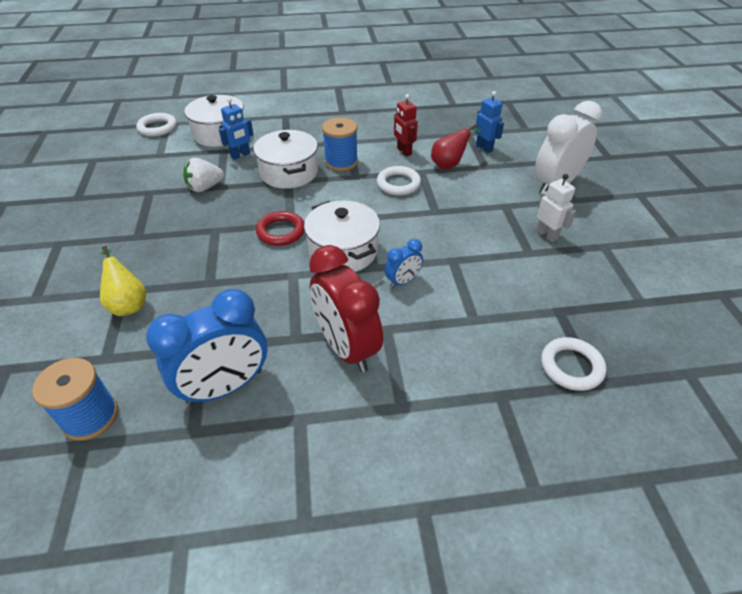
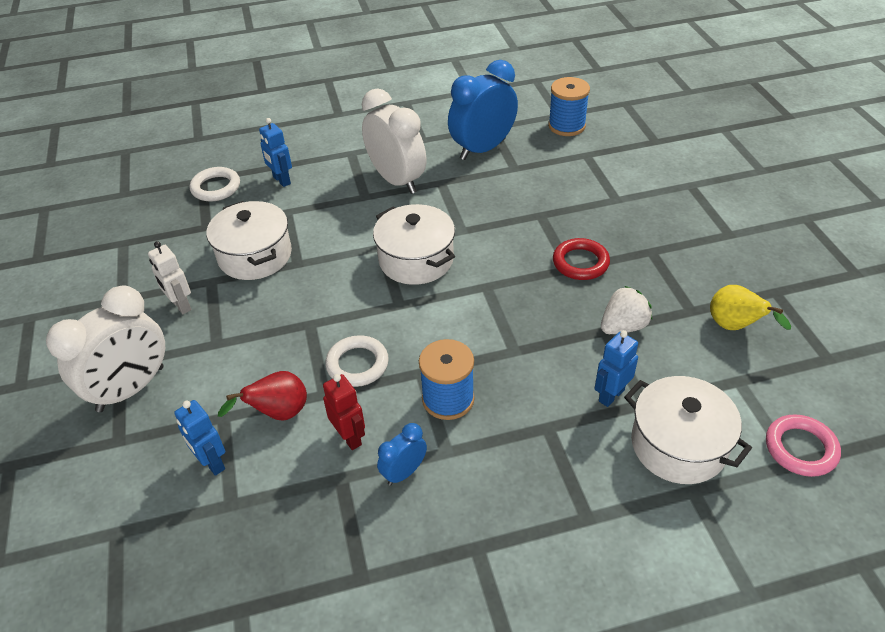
camera: 175 degrees right, 0 degrees up
(128, 304) = (602, 190): yellow pear -> yellow pear (735, 327)
(157, 128) = (800, 448): white ring -> pink ring
(281, 231) = (493, 274): red ring -> red ring (580, 263)
(289, 173) = (520, 367): white pot -> white pot (255, 256)
(346, 347) = (397, 180): red clock -> white clock
(403, 281) = (350, 236): blue clock -> blue clock (404, 472)
(490, 367) = (281, 180): none -> blue robot

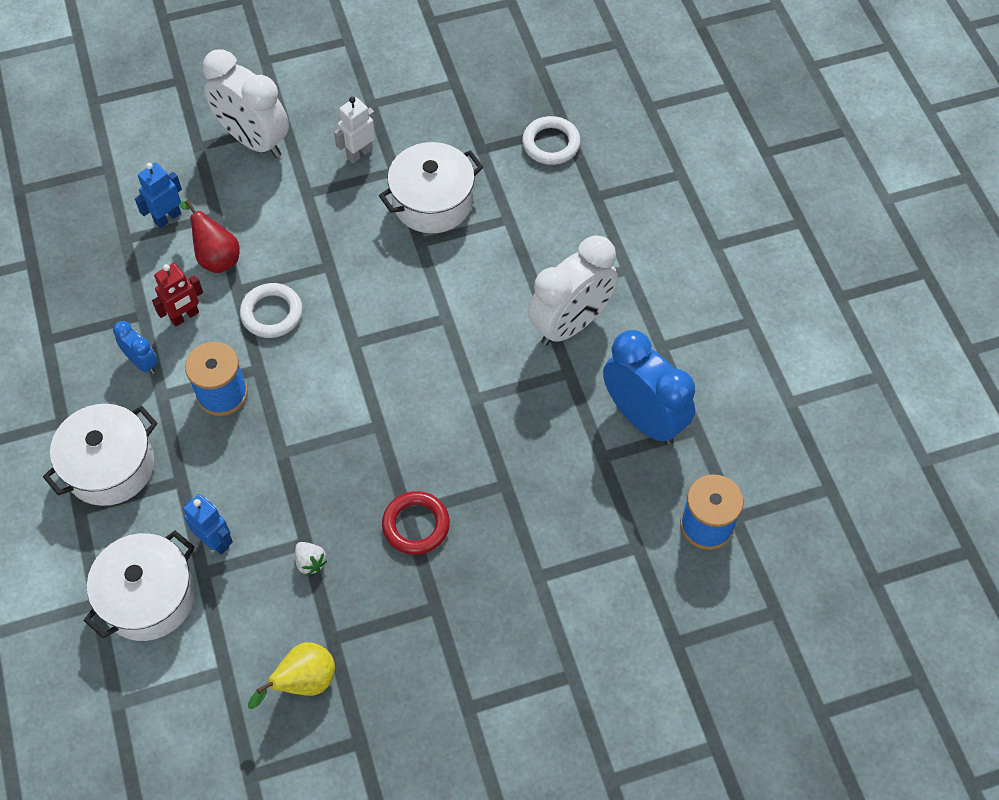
camera: 85 degrees right, 15 degrees up
(281, 180) = (566, 204): blue robot -> none
(416, 260) = (423, 354): white pot -> white pot (110, 466)
(623, 326) = (310, 562): white strawberry -> white strawberry, size x0.62
(800, 448) = (133, 714): pink ring -> none

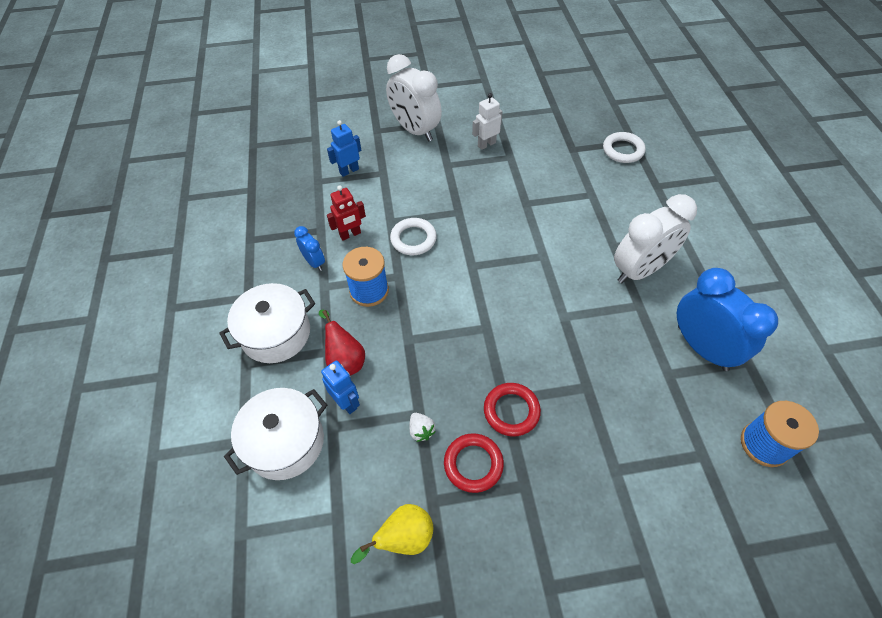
camera: 10 degrees right, 5 degrees down
(216, 257) = (379, 198): red pear -> red pear (345, 360)
(375, 592) = (473, 464): none -> red ring
(432, 202) = (536, 178): white pot -> none

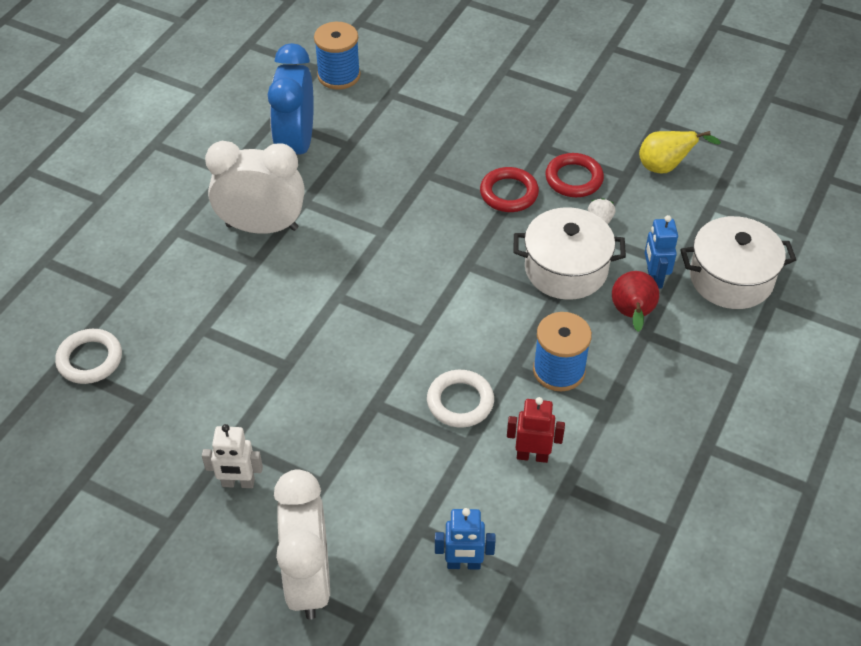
camera: 145 degrees left, 5 degrees down
(276, 334) = (693, 383): white pot -> white pot (566, 269)
(314, 262) = (601, 444): blue clock -> none

